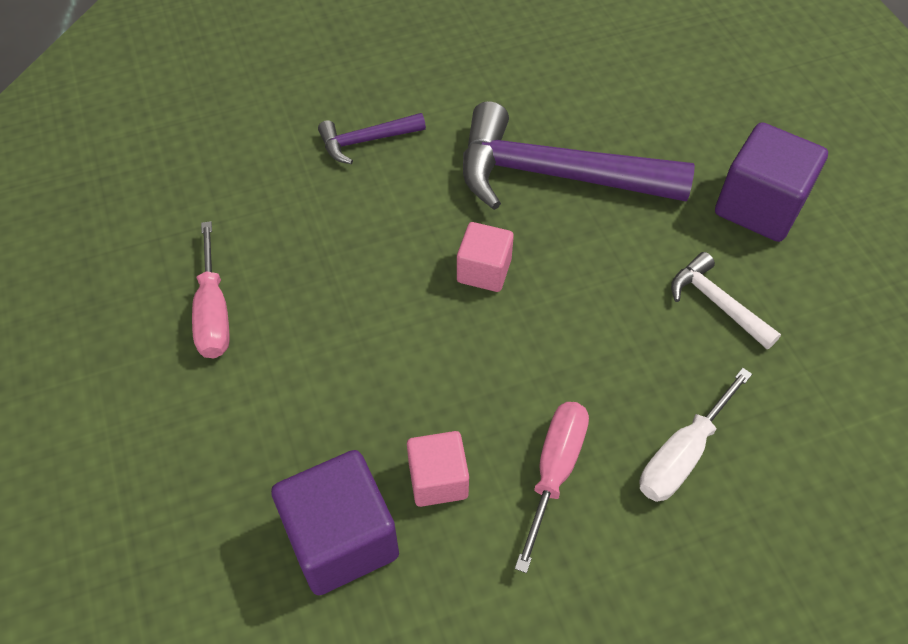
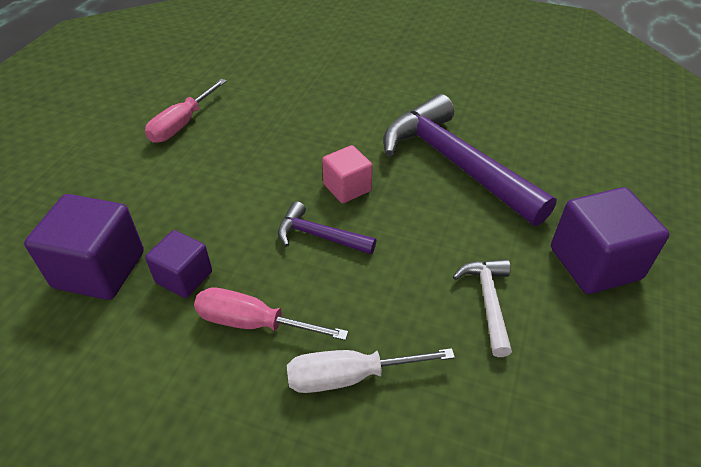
camera: 40 degrees right, 10 degrees down
(366, 141) = (358, 90): purple hammer -> purple hammer (319, 236)
(438, 479) = (184, 277): pink cube -> purple cube
(554, 472) = (253, 323): pink screwdriver -> pink screwdriver turned 135 degrees counterclockwise

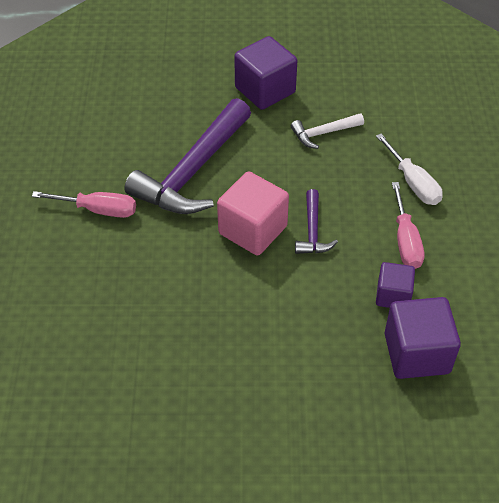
camera: 110 degrees left, 5 degrees up
(182, 124) = (219, 389): pink screwdriver -> pink screwdriver (98, 210)
(347, 188) = (252, 230): pink cube -> pink cube, size x1.66

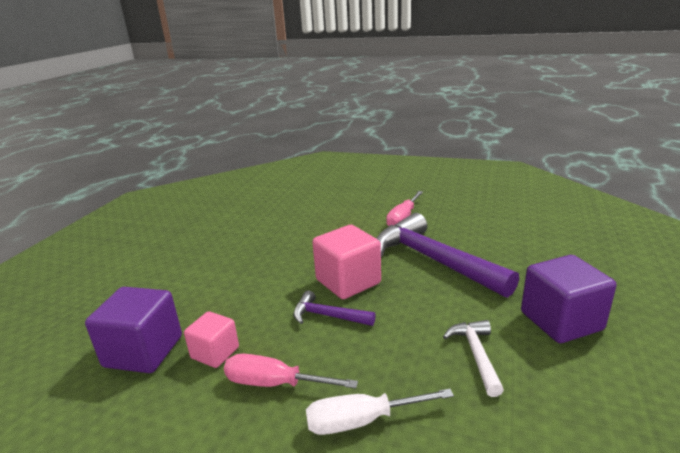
camera: 110 degrees right, 25 degrees down
(393, 295) = (215, 353): purple cube -> pink cube

